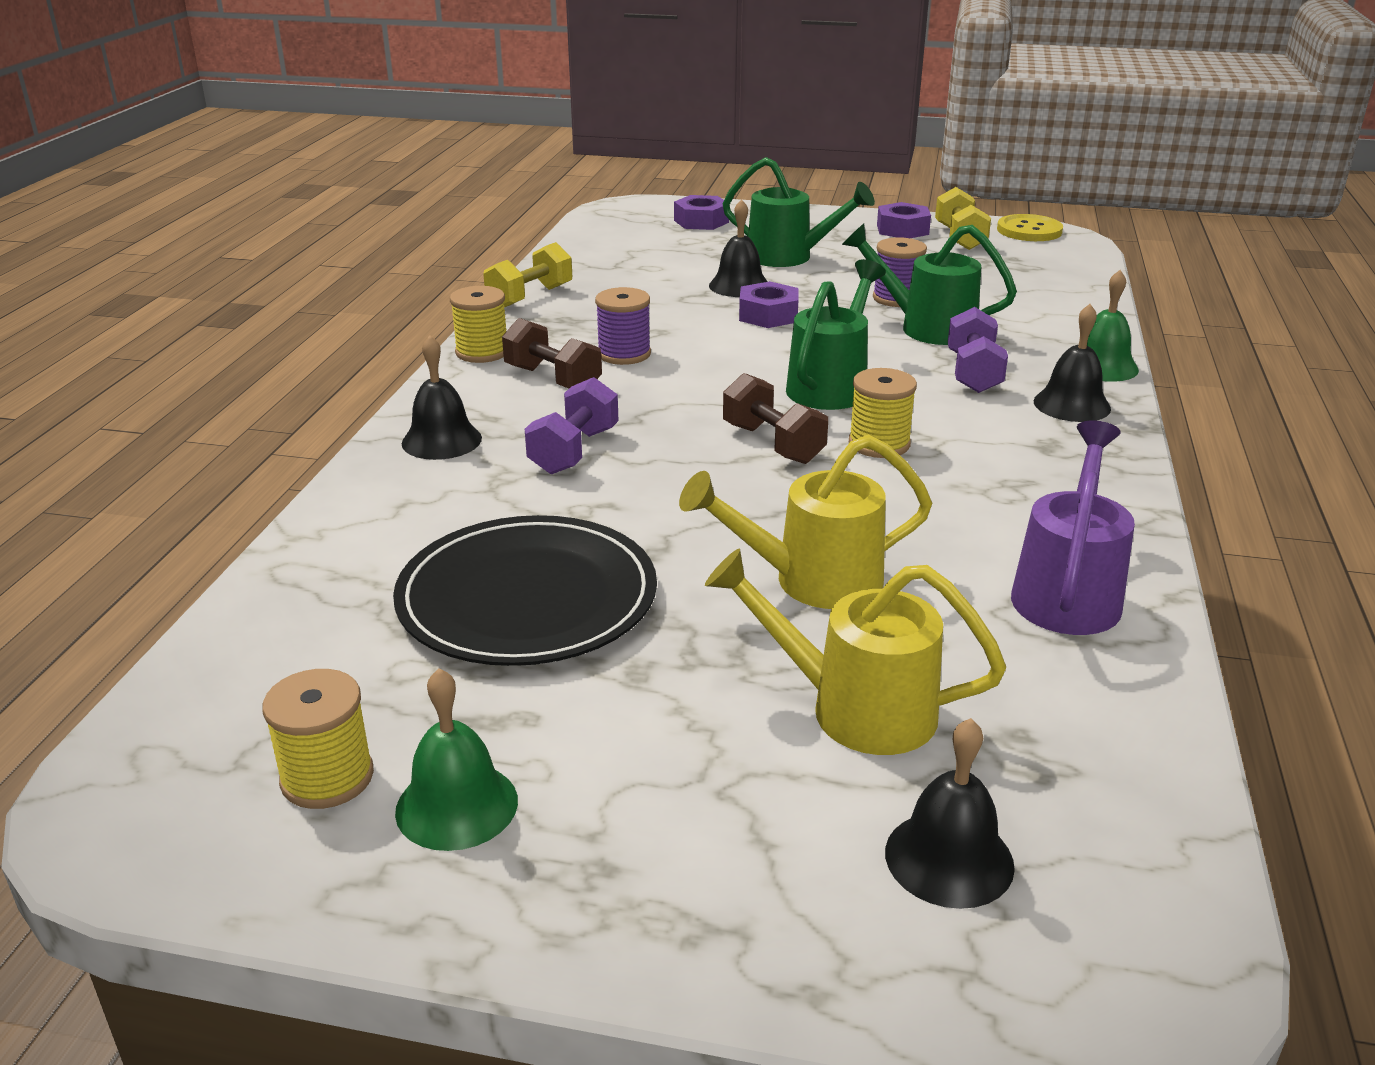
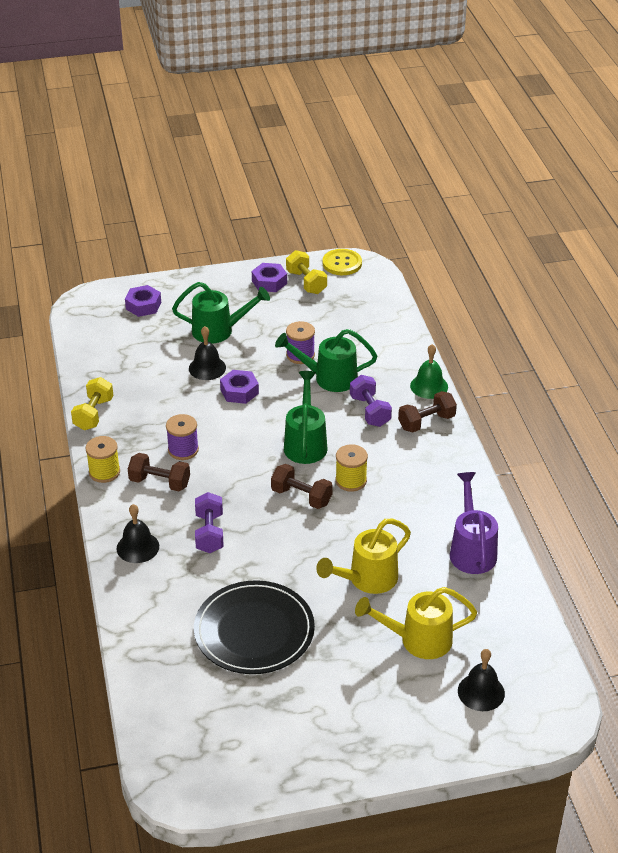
camera: 25 degrees left, 10 degrees up
(327, 778) = (243, 743): yellow spool -> none
(457, 805) = (300, 736): green bell -> none
(1072, 405) = (426, 422): black bell -> brown dumbbell

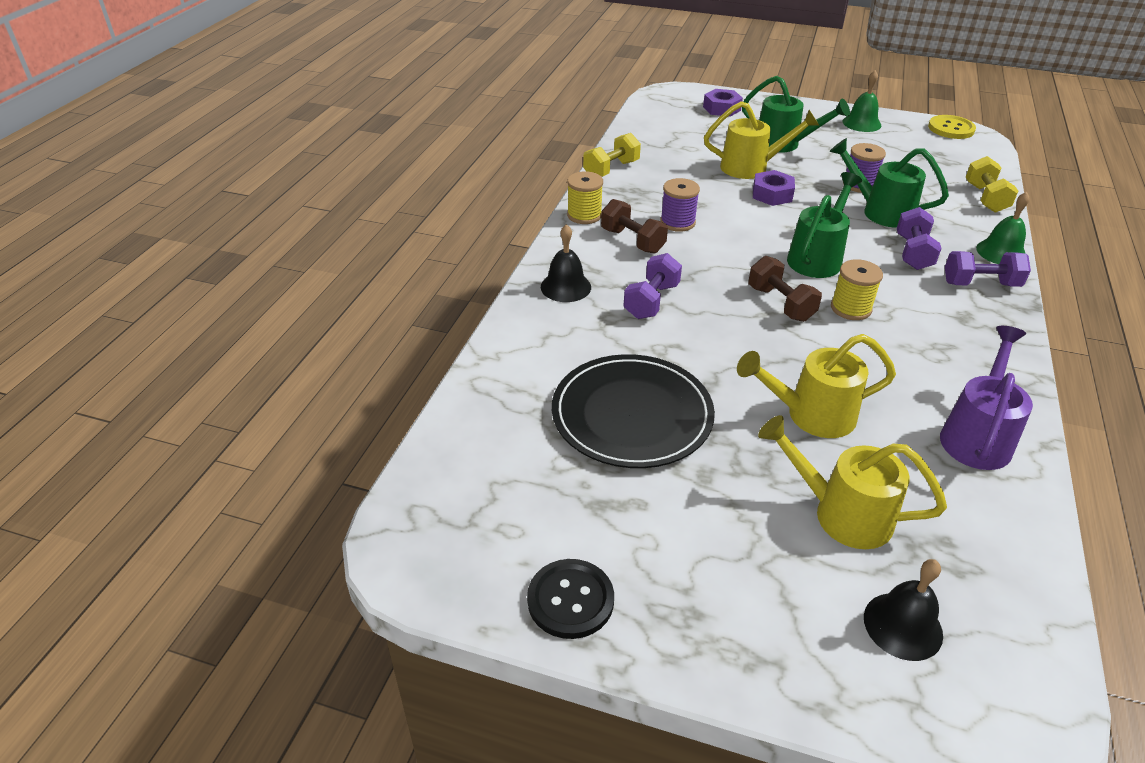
camera: 30 degrees right, 0 degrees up
(207, 368) = (751, 167): black bell -> yellow watering can
(269, 282) = (861, 123): purple nut -> green bell
(296, 767) = (570, 600): none -> black button
(306, 282) = (902, 133): yellow dumbbell -> yellow dumbbell (985, 198)
(426, 422) = (980, 284): brown dumbbell -> purple dumbbell

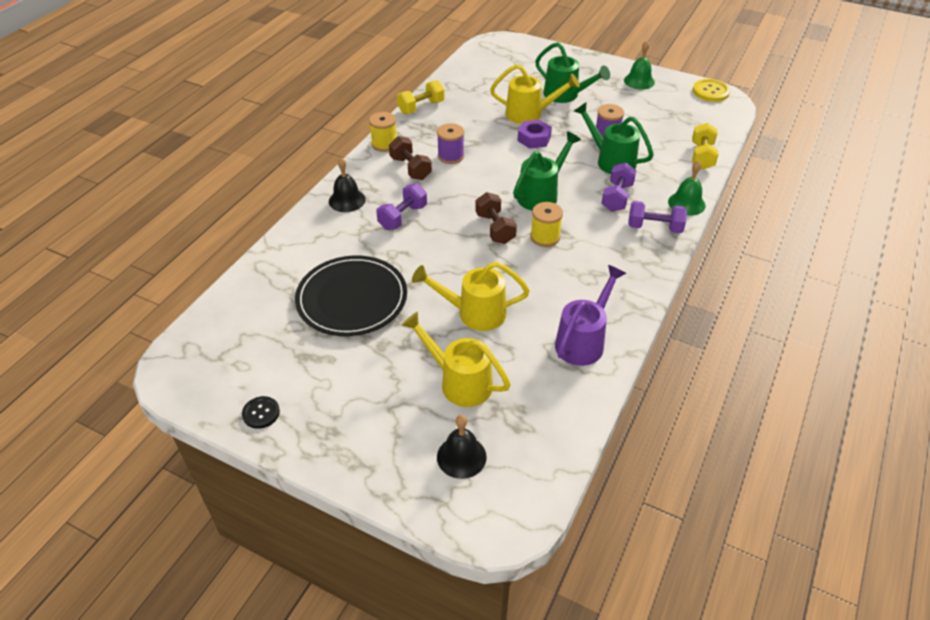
camera: 10 degrees right, 5 degrees up
(570, 600) = (261, 413): black button -> black button, size x0.67
(721, 108) = (532, 59): purple nut -> none

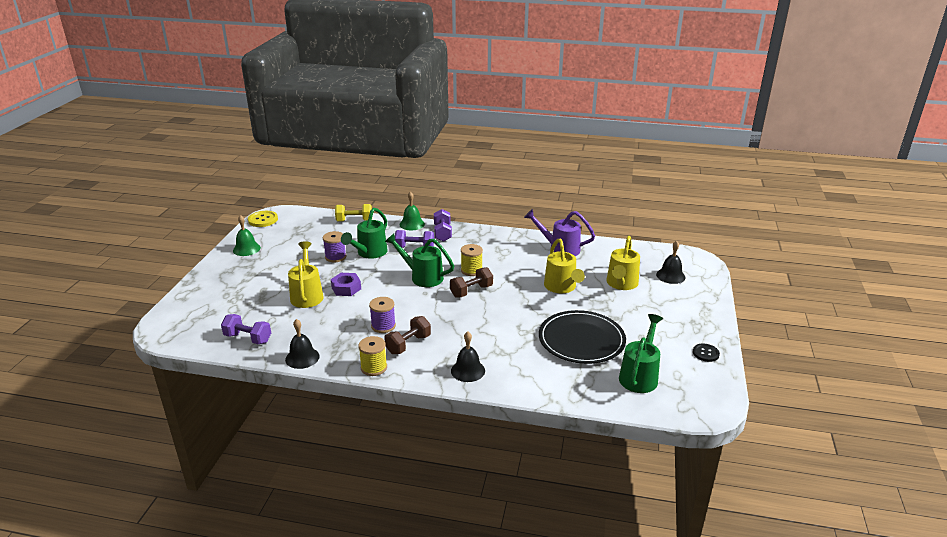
camera: 105 degrees left, 15 degrees down
(403, 217) = (477, 335): purple dumbbell -> purple dumbbell (248, 338)
(421, 107) = (302, 358): yellow dumbbell -> black bell
(565, 95) = (273, 280): green watering can -> green watering can (639, 376)

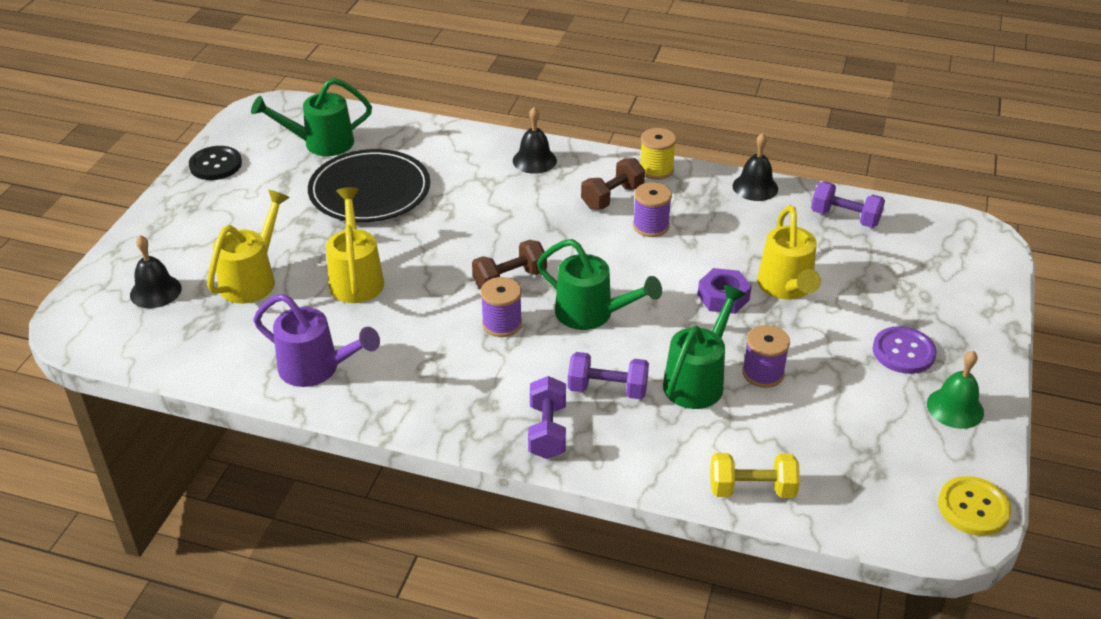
camera: 175 degrees left, 10 degrees up
(257, 268) = (903, 352): none -> purple button
(412, 224) = (615, 468): green bell -> none
(471, 270) = (502, 324): yellow spool -> purple spool
(639, 376) = (321, 143): green watering can -> green watering can turned 45 degrees clockwise
(705, 353) = (215, 165): black button -> black button, size x1.50

